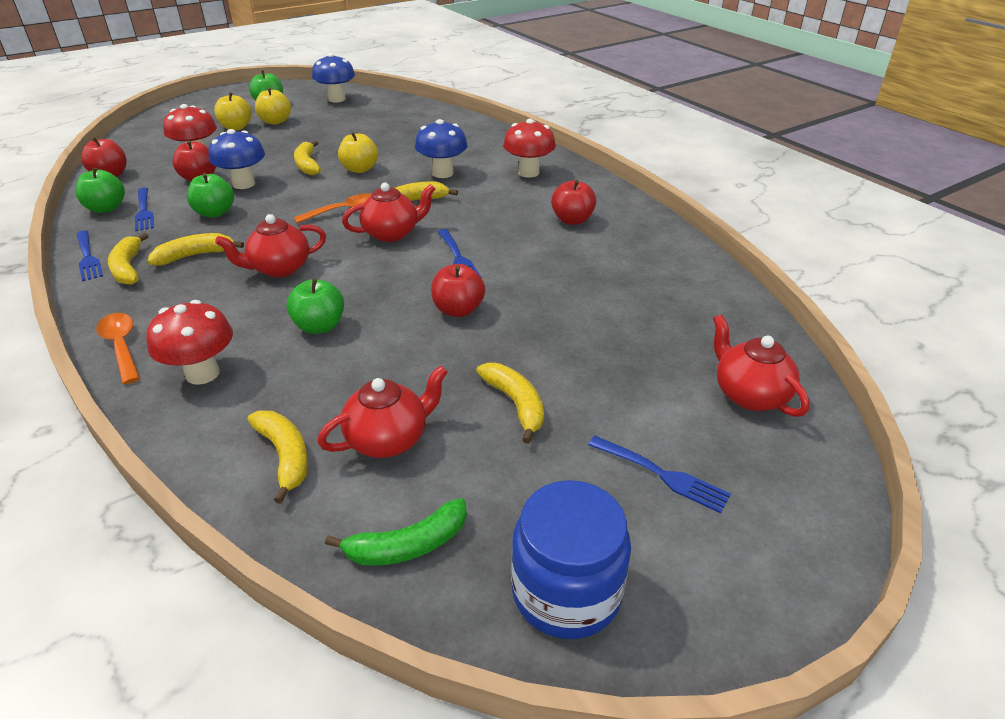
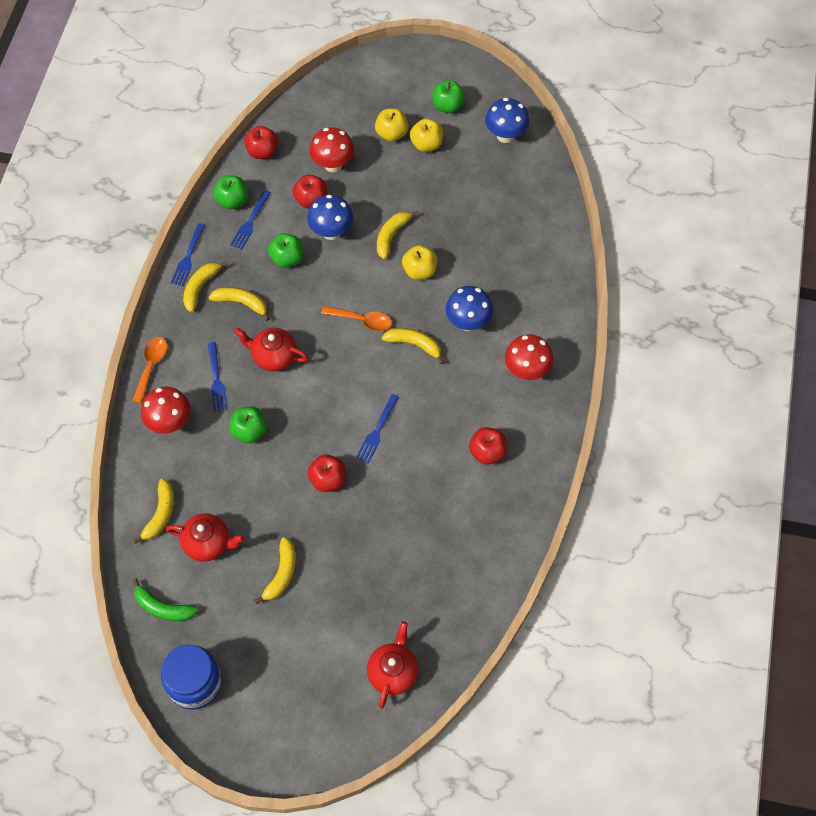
camera: 45 degrees right, 25 degrees up
(392, 233) = (365, 372): red teapot -> none
(662, 475) = (294, 672): blue fork -> blue fork (216, 380)

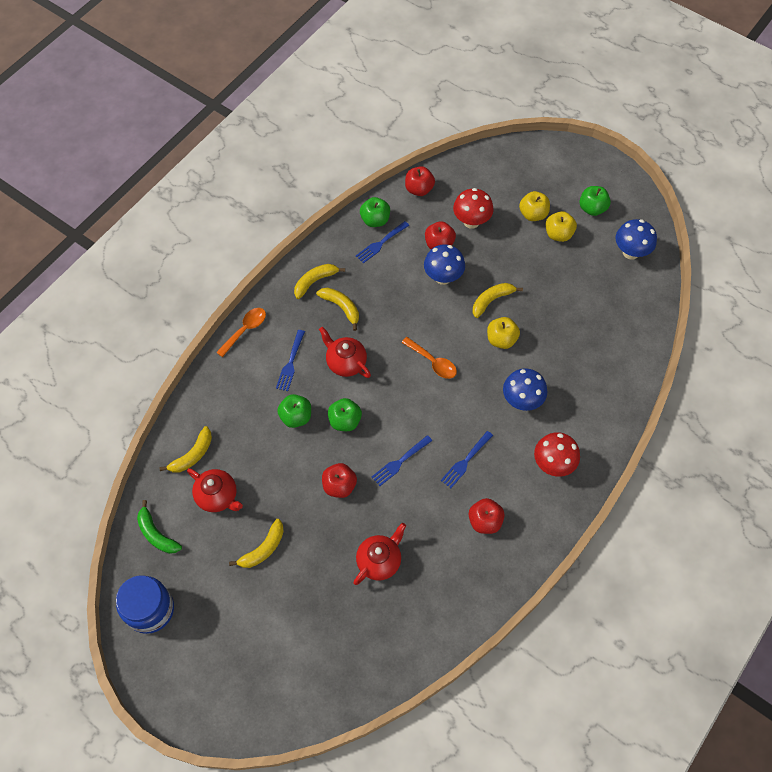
camera: 25 degrees right, 0 degrees up
(170, 422) = (237, 382): red mushroom -> none
(188, 257) = (317, 253): blue fork -> blue fork (465, 461)
(287, 258) = (396, 285): green apple -> green apple (345, 421)
(393, 672) = (313, 677): red teapot -> red teapot (379, 561)
(414, 344) = (467, 401): yellow banana -> none

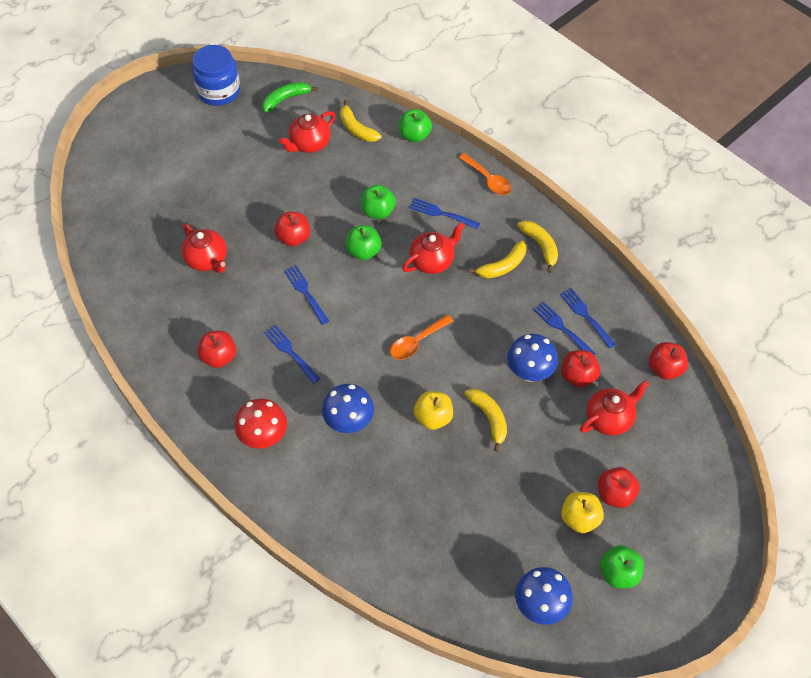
camera: 100 degrees right, 5 degrees down
(263, 549) = (248, 172): yellow banana -> none
(375, 220) = (620, 315): green apple -> green apple (414, 135)
(396, 258) = (562, 328): none -> blue fork
(471, 221) = (609, 418): red mushroom -> red teapot
(533, 214) = (615, 494): yellow apple -> red apple

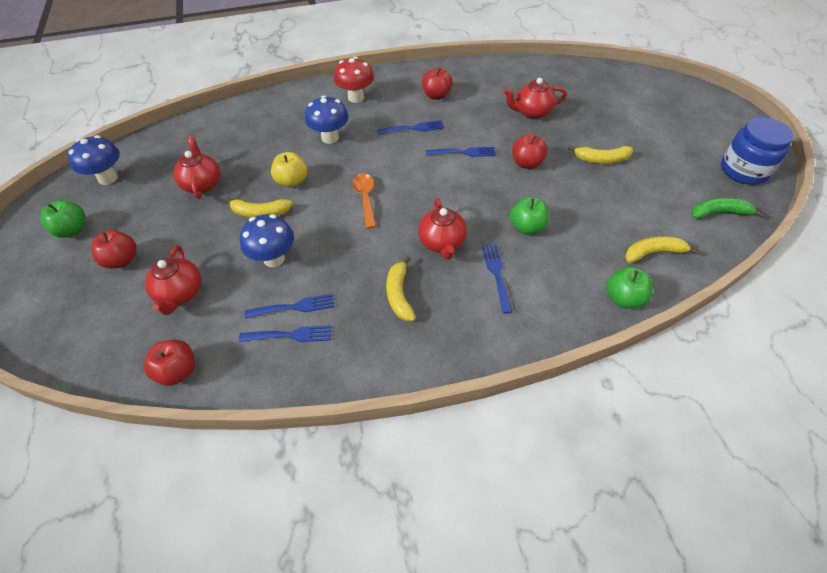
camera: 120 degrees right, 5 degrees down
(286, 99) = (718, 213): green banana -> green banana turned 90 degrees counterclockwise
(309, 144) = (643, 210): red teapot -> red teapot (202, 184)
(363, 251) = (484, 200): green apple -> none
(441, 213) = (497, 274): blue fork -> blue fork turned 60 degrees counterclockwise
(488, 180) = (523, 338): orange spoon -> none
(540, 246) = (401, 341): yellow banana -> yellow banana (601, 159)
(578, 376) = (238, 292): red apple -> none
(579, 518) = (131, 228): yellow apple -> none

